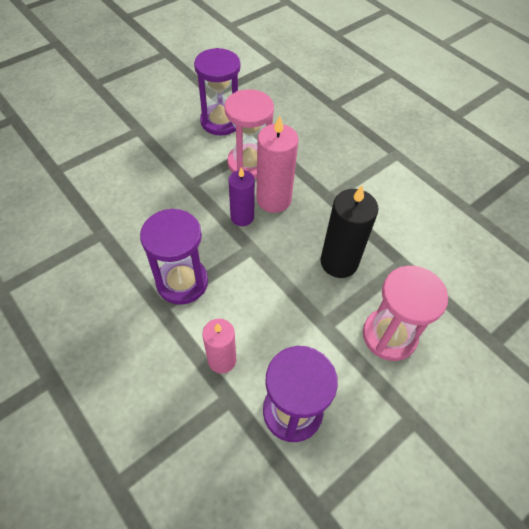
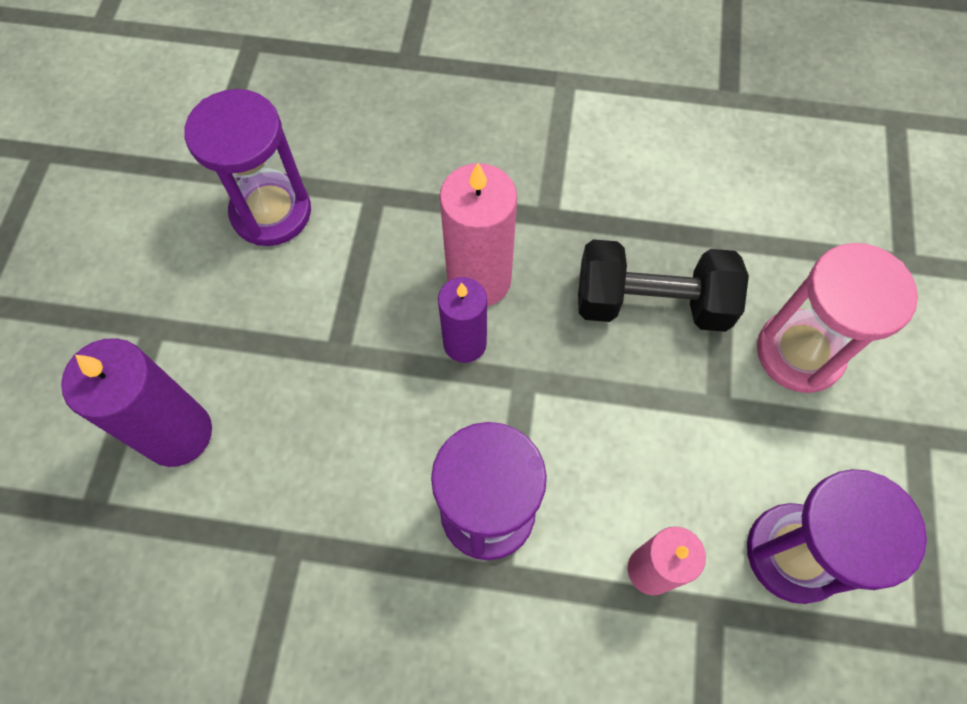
camera: 40 degrees left, 10 degrees up
(108, 168) = (178, 433): none -> purple candle
(249, 163) = (386, 249): pink hourglass -> none
(339, 262) = (651, 303): black candle -> black dumbbell

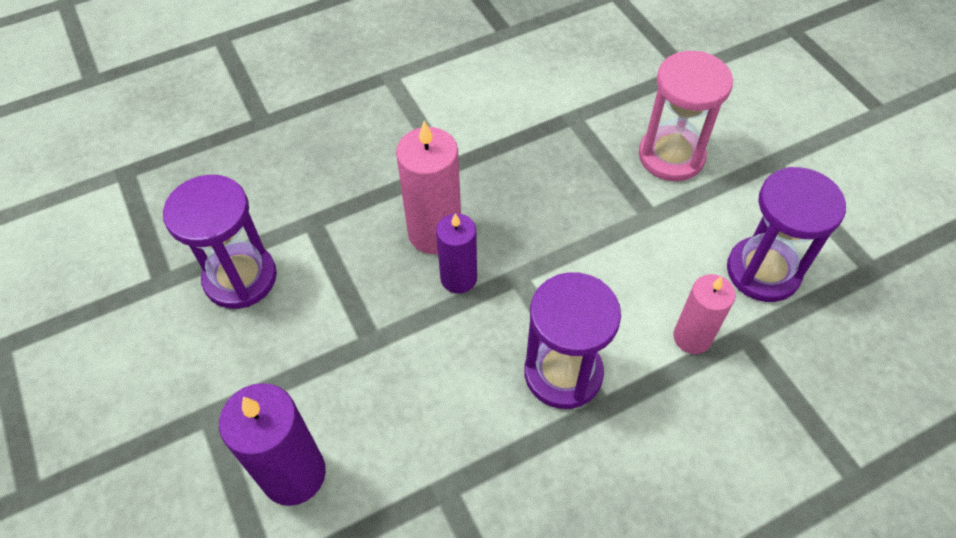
camera: 35 degrees left, 10 degrees down
(651, 303) = (560, 180): black dumbbell -> none

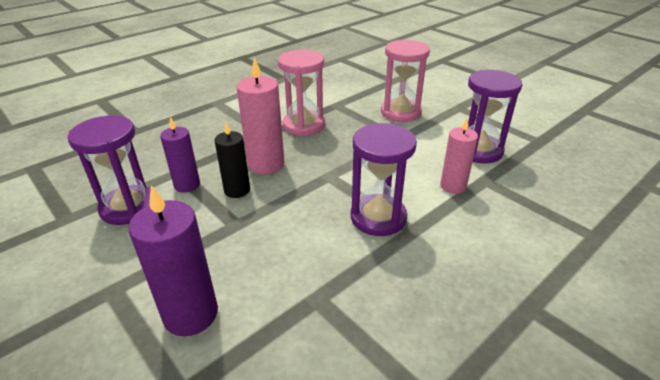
camera: 15 degrees left, 20 degrees down
(384, 277) = (237, 190): none -> black candle
(458, 278) = (289, 183): purple candle -> purple candle (187, 185)
(510, 156) = (304, 125): none -> pink hourglass

